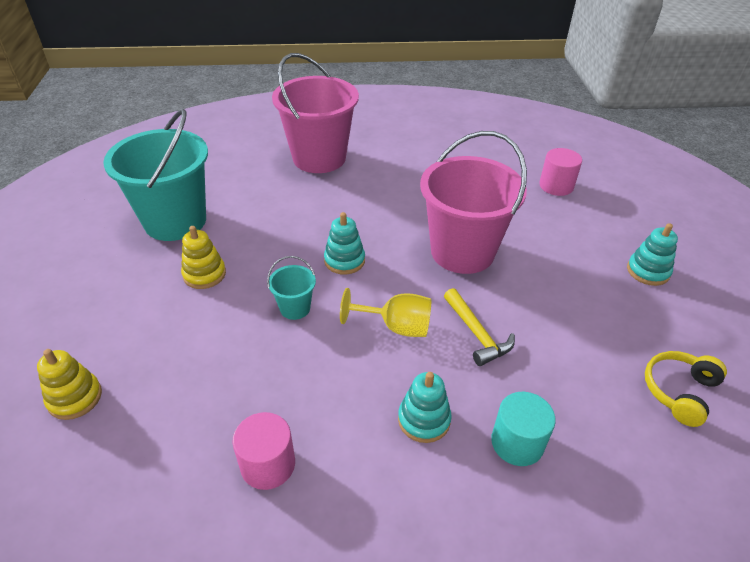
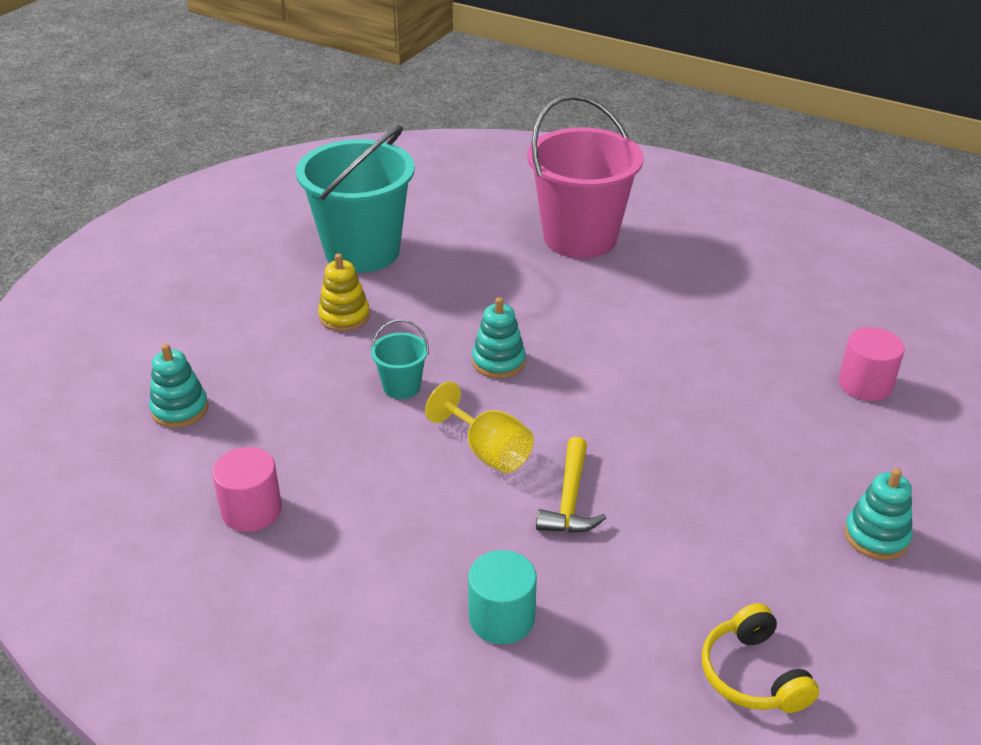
camera: 35 degrees right, 5 degrees down
(75, 398) = (147, 377): yellow stacking toy -> none
(424, 420) = (428, 548): turquoise stacking toy -> turquoise stacking toy (180, 409)
(462, 252) = (646, 409): pink bucket -> none
(679, 391) = (753, 674): yellow headphones -> yellow headphones turned 90 degrees counterclockwise

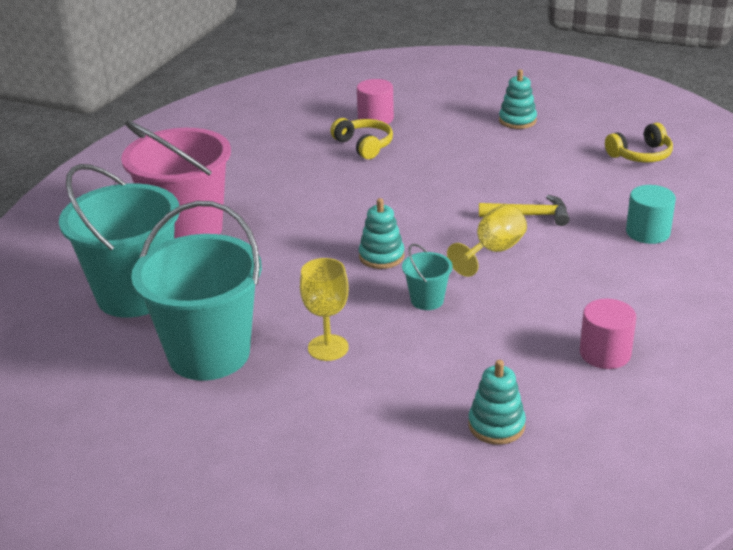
camera: 95 degrees left, 5 degrees down
(344, 316) = (328, 348): yellow stacking toy -> yellow goblet
(469, 212) = (134, 295): none -> turquoise bucket
(779, 368) = (364, 145): none -> yellow headphones

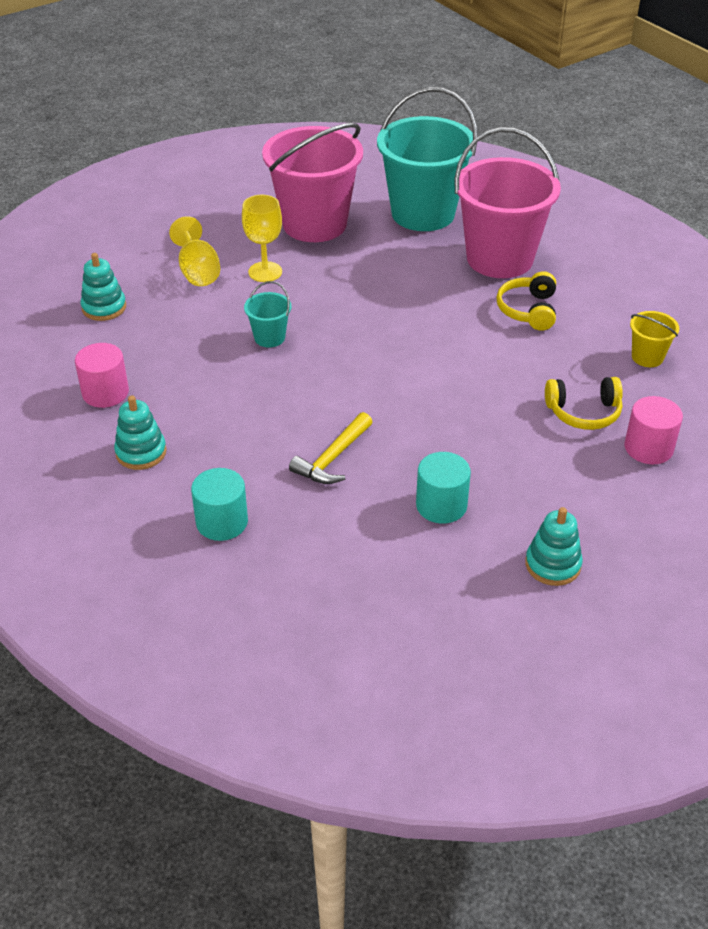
camera: 120 degrees right, 10 degrees up
(209, 354) = (314, 224): turquoise bucket -> pink bucket
(274, 140) = (647, 357): none -> yellow bucket
(381, 256) = (356, 340): turquoise stacking toy -> turquoise stacking toy (141, 452)
(493, 251) = (298, 404): yellow goblet -> yellow goblet (198, 271)
(518, 164) = (441, 505): none -> turquoise cylinder
(640, 155) = (371, 623): yellow headphones -> yellow headphones (528, 310)

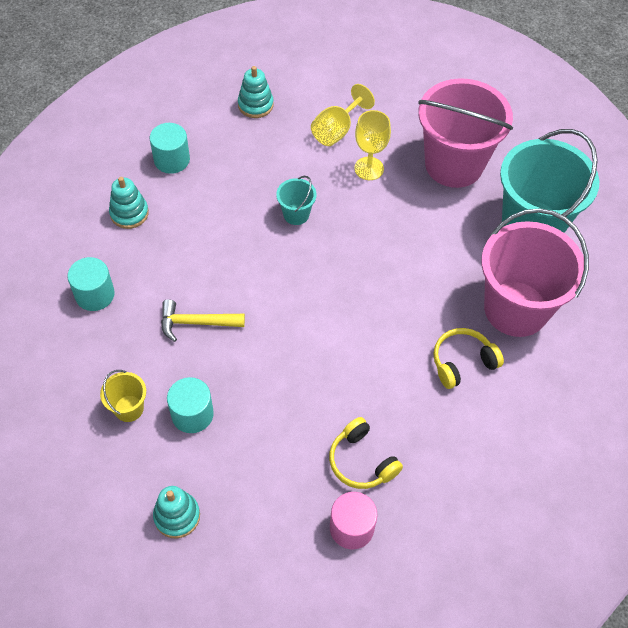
camera: 55 degrees right, 15 degrees up
(105, 393) = (172, 160): pink cylinder -> turquoise cylinder
(647, 357) = (469, 478): yellow bucket -> yellow bucket (129, 408)

